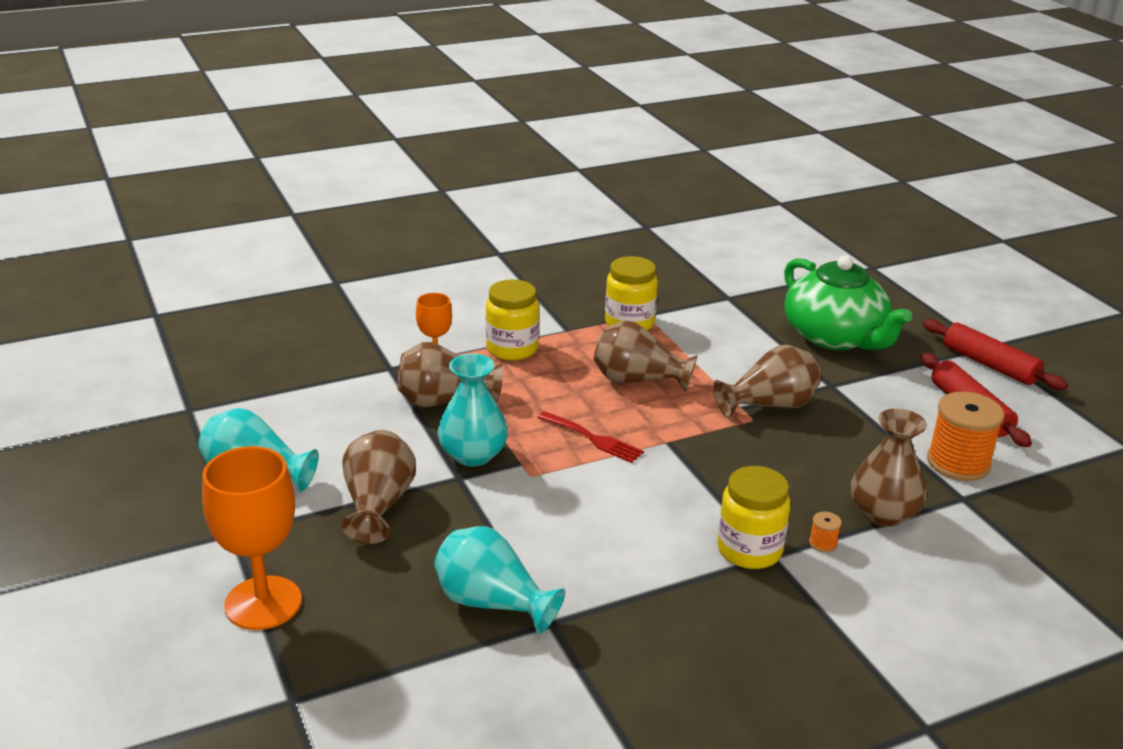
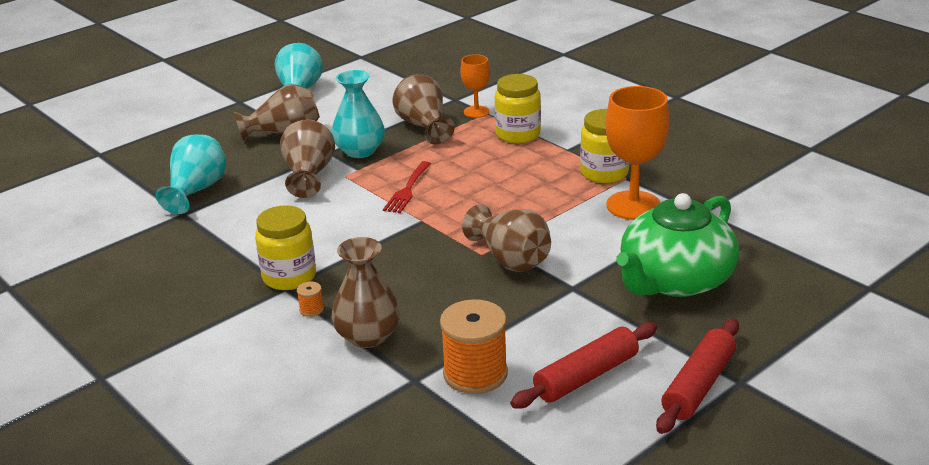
camera: 75 degrees right, 0 degrees up
(263, 603) = (178, 126): orange goblet -> orange goblet (633, 205)
(637, 381) = (508, 193): brown vase -> brown vase (309, 175)

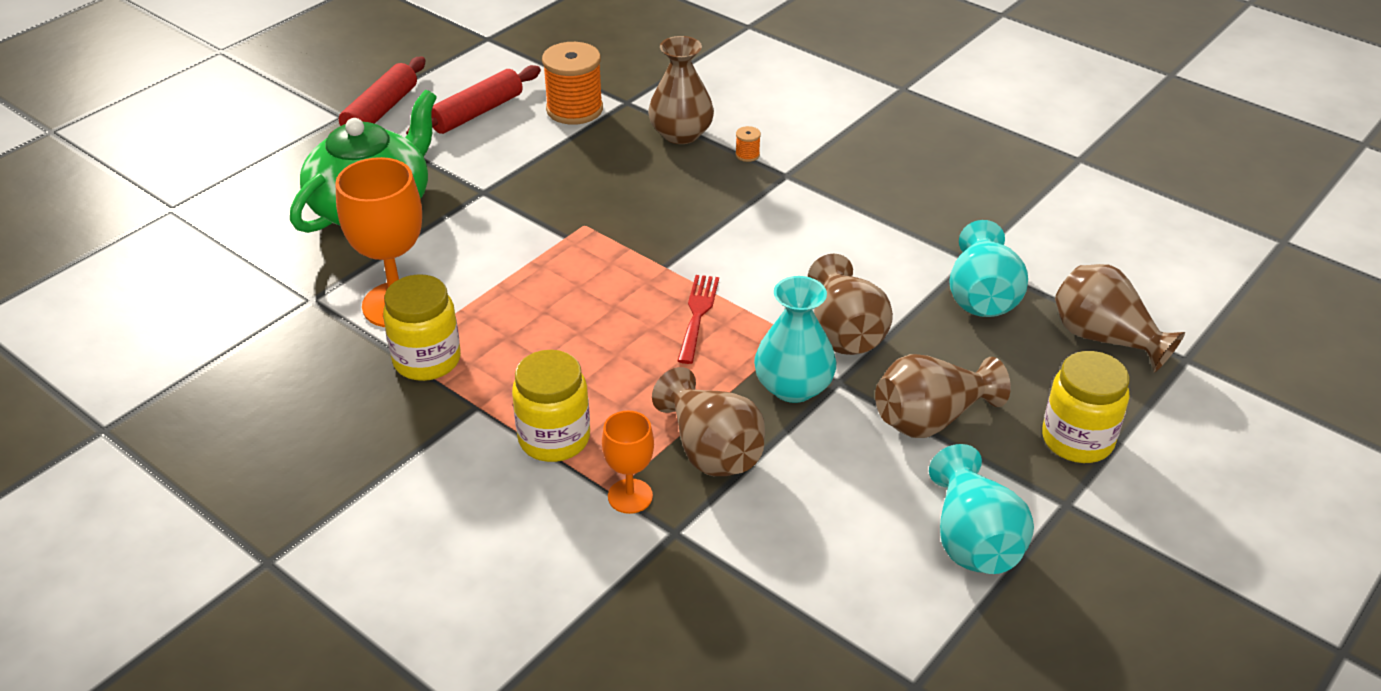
camera: 170 degrees right, 10 degrees up
(289, 277) = (789, 187): yellow jar -> yellow jar (1077, 440)
(510, 259) = (551, 220): brown vase -> brown vase (1104, 339)

